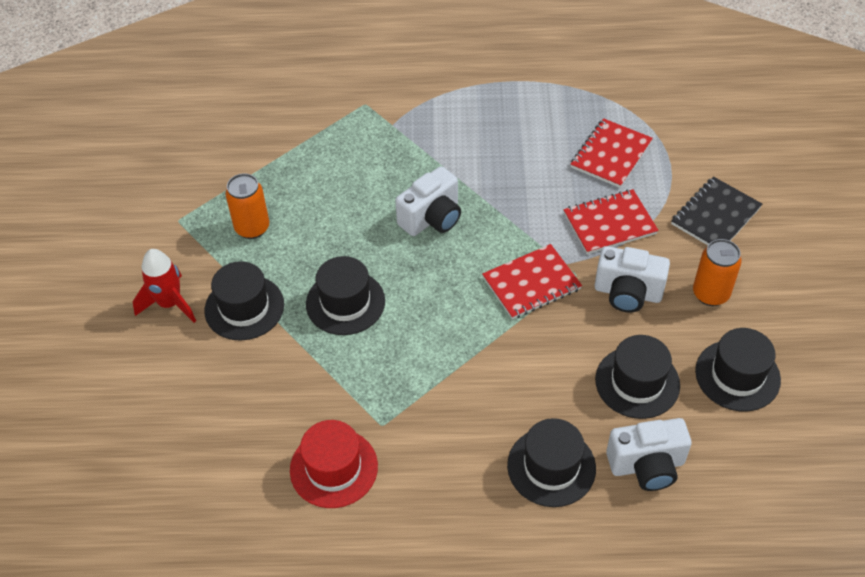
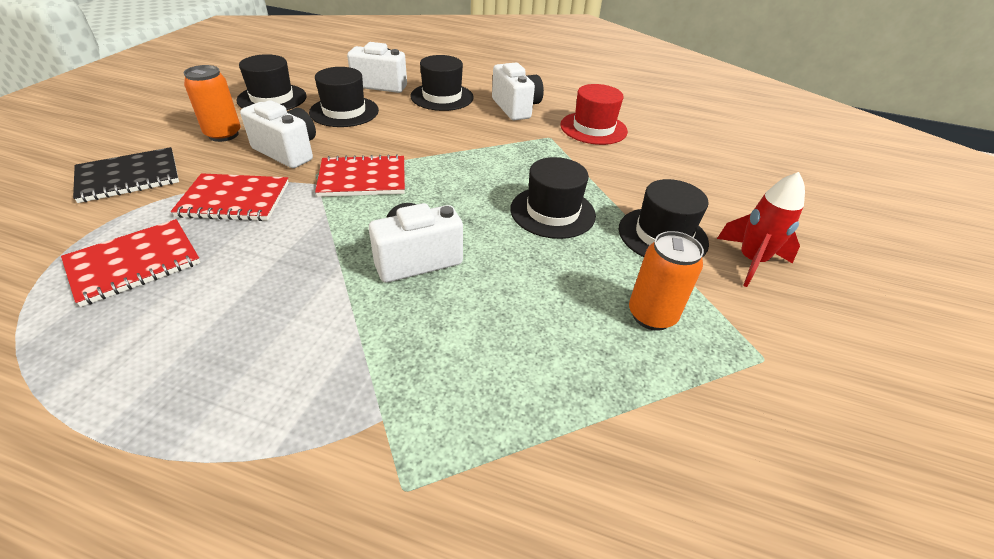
camera: 165 degrees left, 10 degrees down
(445, 478) = (516, 108): none -> white camera

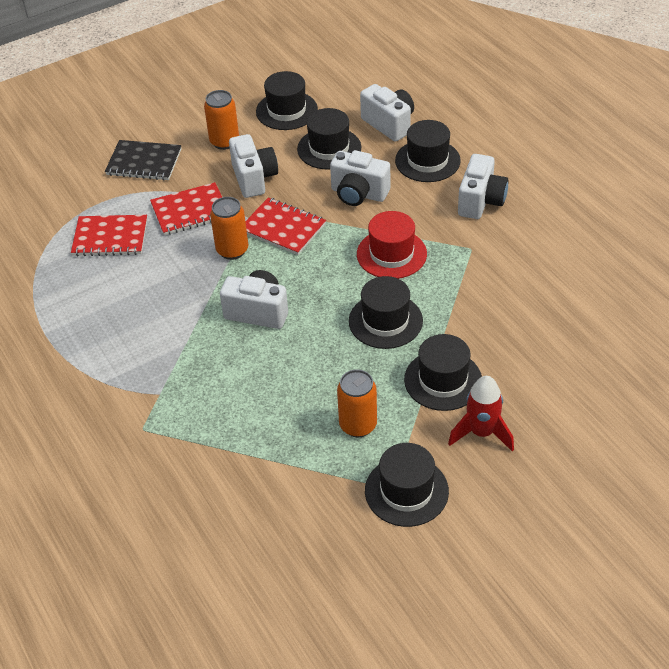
camera: 45 degrees right, 5 degrees up
(234, 200) = (190, 211): red notebook -> red notebook turned 60 degrees counterclockwise
(324, 216) = (232, 250): none -> orange can
(409, 132) = (358, 194): none -> white camera
(593, 128) = (525, 255): red hat -> red hat (391, 254)
(780, 353) = (406, 491): none -> black hat

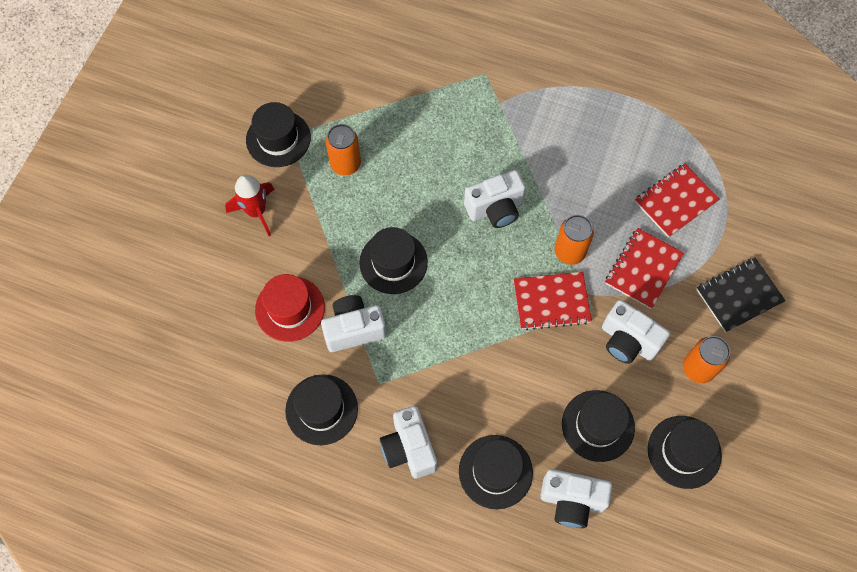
camera: 140 degrees right, 20 degrees up
(358, 194) = (523, 384): white camera -> white camera (354, 329)
(391, 254) = (440, 333): red hat -> red hat (290, 308)
(443, 380) = (312, 237): black hat -> black hat (321, 409)

